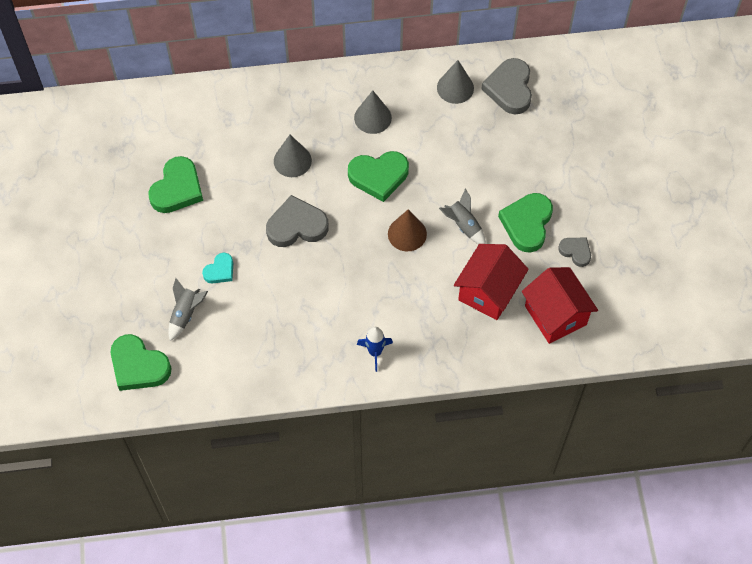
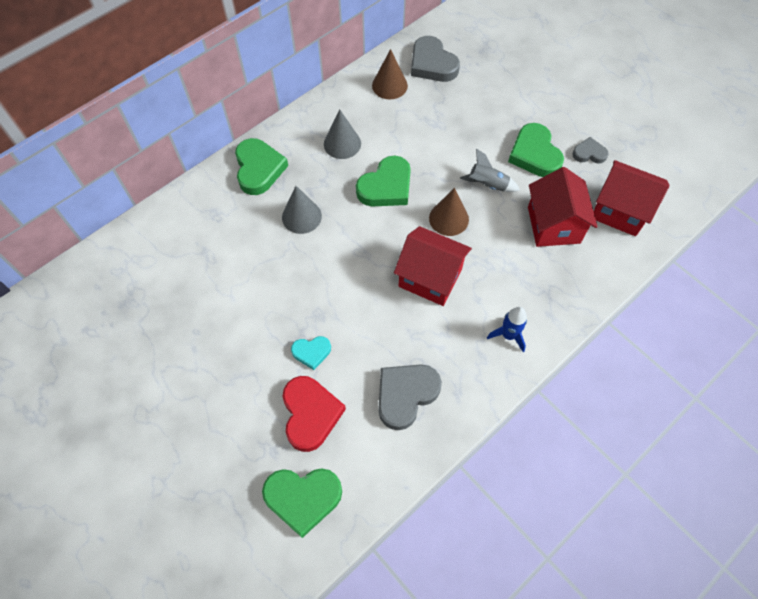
camera: 35 degrees left, 0 degrees up
(177, 189) = (213, 303): green heart -> green heart (259, 169)
(186, 314) = (310, 414): grey rocket -> red heart
(220, 271) = (311, 352): turquoise heart -> turquoise heart turned 75 degrees clockwise
(296, 226) = (350, 269): grey heart -> grey heart (405, 395)
(352, 271) = (430, 278): none -> red house
(455, 88) = (389, 85): grey cone -> brown cone

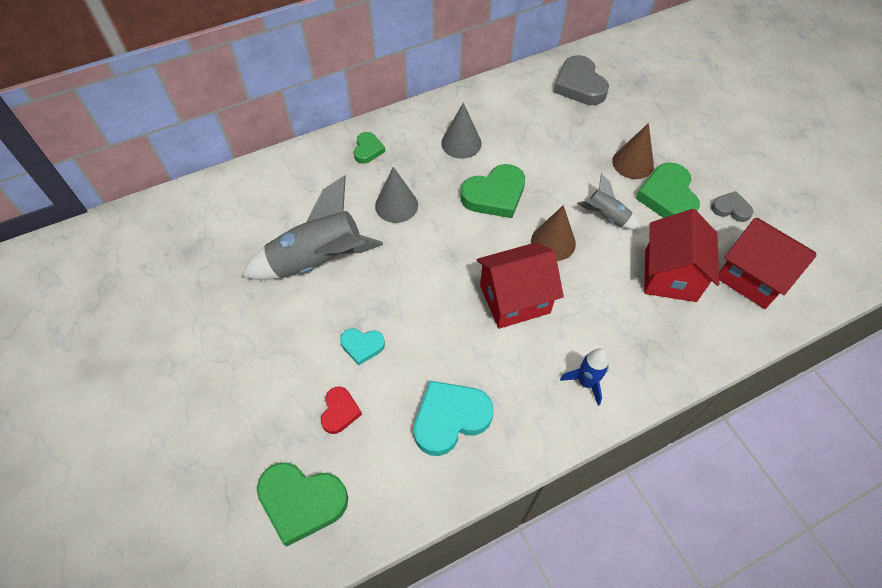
camera: 15 degrees right, 5 degrees down
(247, 285) = (318, 261): none -> grey rocket
(259, 169) = (368, 150): green heart -> green heart, size x0.56
(310, 414) = (340, 411): red heart -> red heart, size x0.56
(389, 85) = (528, 97): brown cone -> brown cone (633, 163)
(405, 395) = (450, 418): grey heart -> turquoise heart
(430, 278) = (515, 299): red house -> red house turned 60 degrees counterclockwise

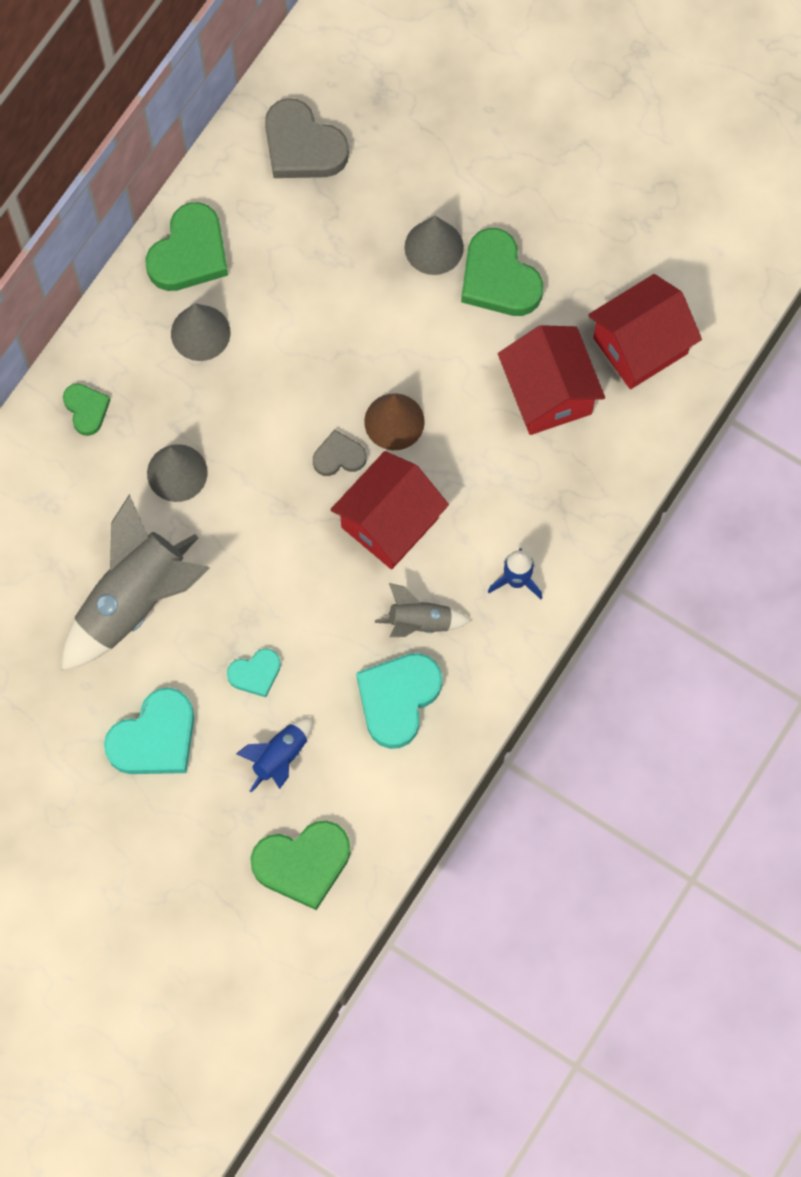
camera: 30 degrees left, 15 degrees up
(267, 351) = (154, 738): none -> turquoise heart
(340, 411) = (279, 757): red heart -> blue rocket
(494, 195) = (288, 391): green heart -> green heart (189, 253)
(606, 216) = (439, 349): grey rocket -> grey rocket (420, 622)
(633, 163) = (434, 247): brown cone -> grey cone
(731, 209) = (580, 256): grey heart -> grey heart (339, 456)
(752, 277) = (640, 345): red house -> red house turned 45 degrees counterclockwise

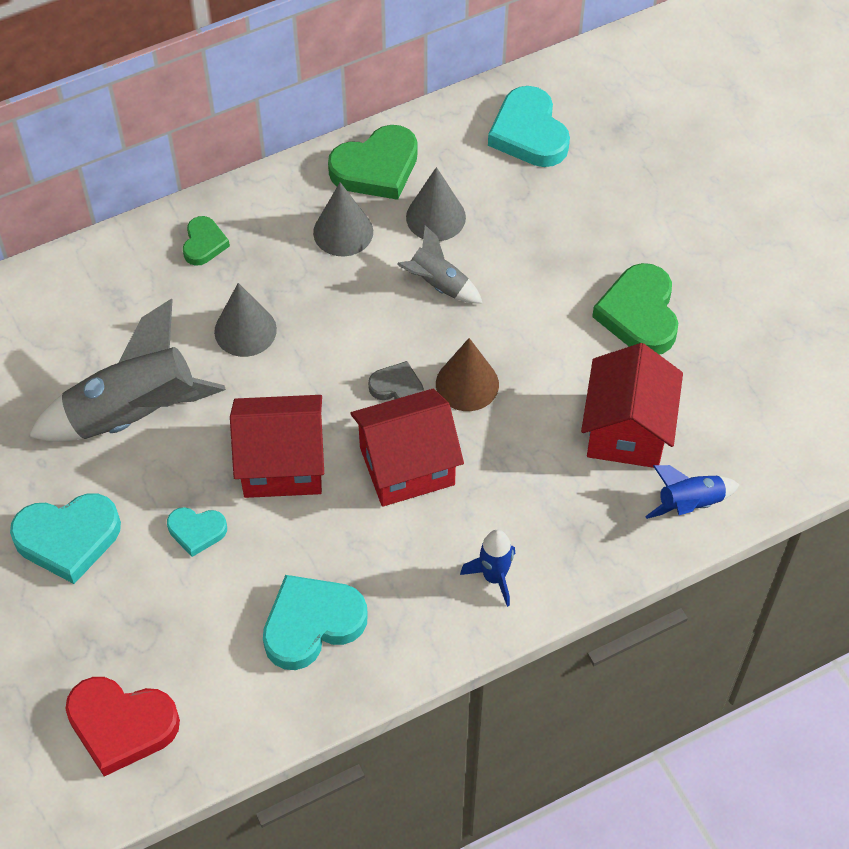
camera: 30 degrees right, 15 degrees down
(279, 757) = (167, 616): blue rocket -> blue rocket (689, 503)
(302, 146) = (529, 133): grey heart -> turquoise heart
(303, 864) = (121, 725): green heart -> red heart
(420, 622) = (378, 566): grey rocket -> grey rocket (438, 284)
(434, 247) = (595, 262): grey cone -> grey cone (435, 217)
(640, 345) = (741, 433): red house -> red house (282, 464)

